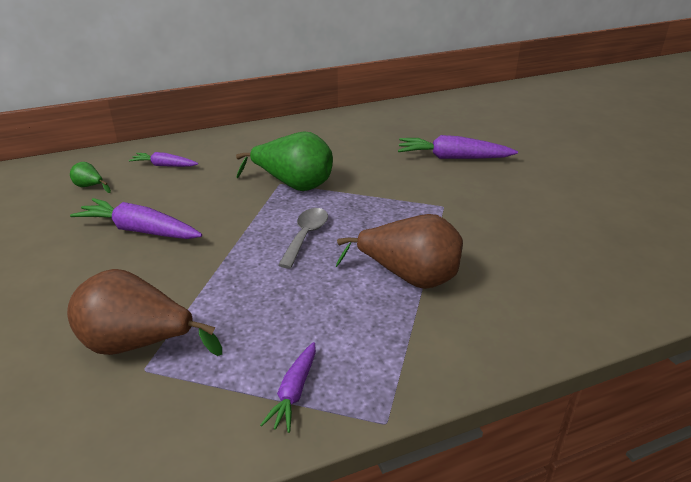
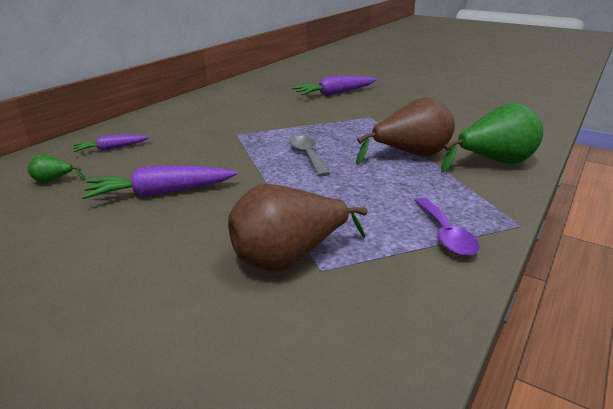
camera: 35 degrees left, 5 degrees down
(293, 185) = (249, 132): green pear -> green pear (494, 162)
(294, 392) = (445, 235): purple carrot -> purple spoon

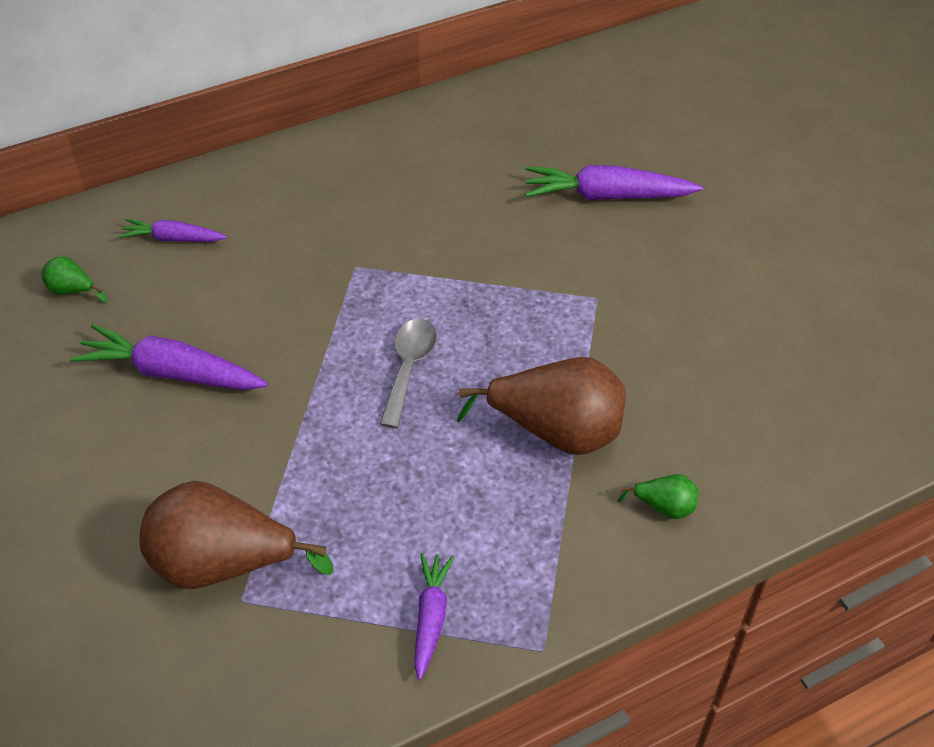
camera: 30 degrees right, 20 degrees up
(445, 235) = (430, 618): purple spoon -> purple carrot
(494, 162) = (664, 507): green pear -> green pear, size x0.44

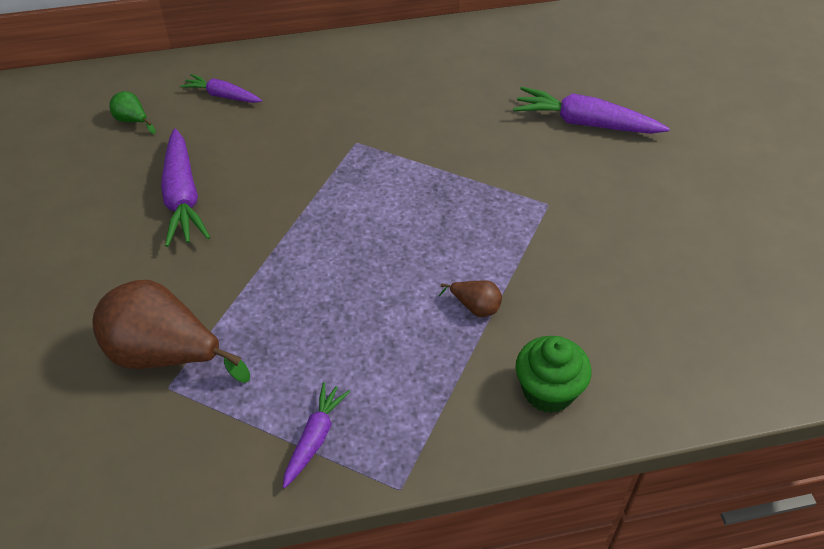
camera: 15 degrees right, 0 degrees up
(172, 373) = (183, 197): purple carrot -> purple carrot turned 135 degrees counterclockwise
(409, 367) = (370, 230): grey spoon -> none
(556, 432) = (475, 307): brown pear -> brown pear, size x0.44
(664, 507) = (548, 391): green pear -> green cupcake

